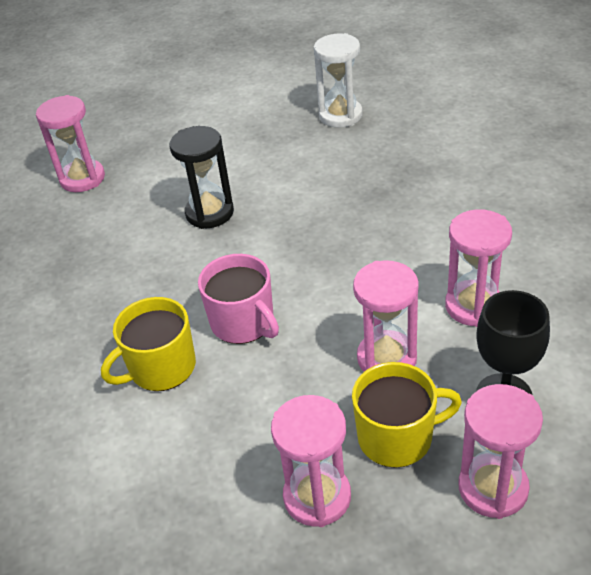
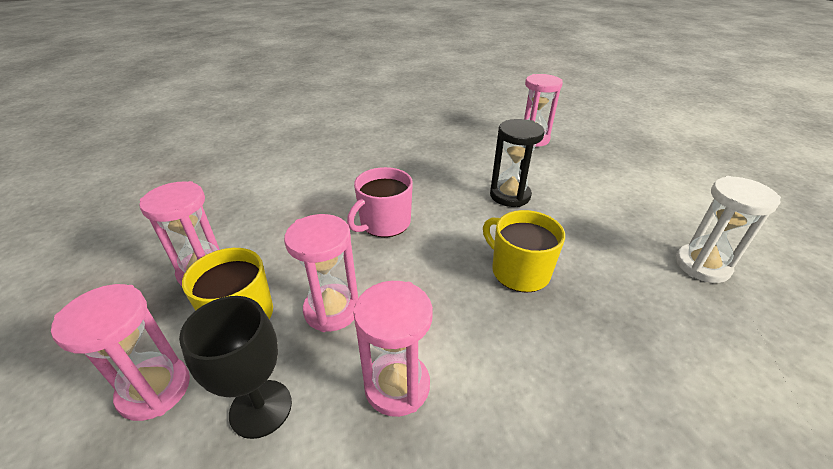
camera: 80 degrees right, 5 degrees down
(161, 368) = (345, 191): yellow mug -> yellow mug (519, 271)

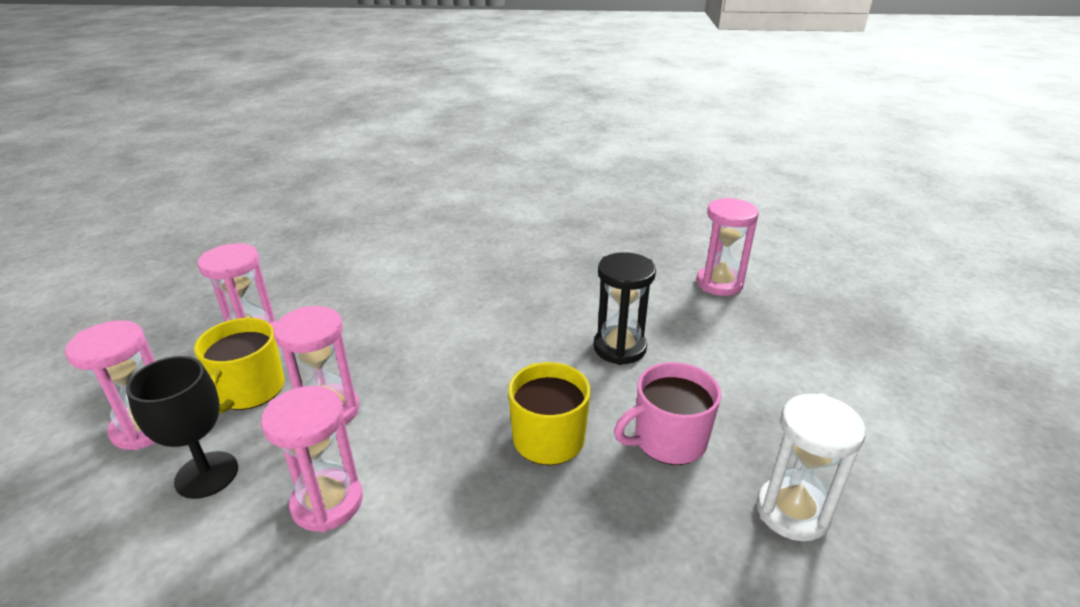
camera: 25 degrees right, 5 degrees down
(384, 223) = (450, 339): pink mug -> pink mug (668, 440)

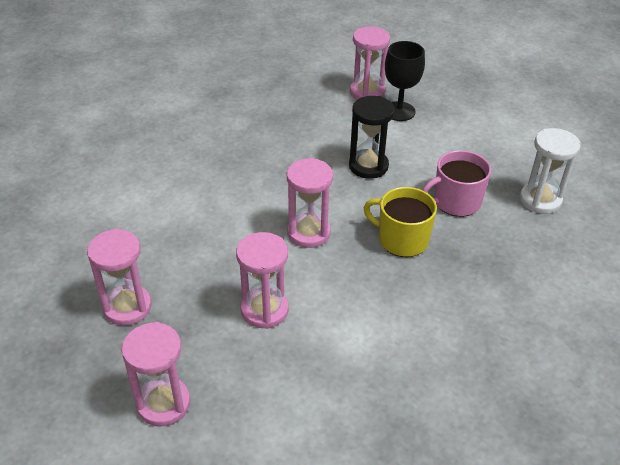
camera: 45 degrees left, 10 degrees up
(207, 475) = (255, 391): black goblet -> black goblet (399, 111)
(249, 390) = (191, 336): yellow mug -> none
(327, 503) = (346, 350): pink hourglass -> pink hourglass (308, 233)
(668, 440) = (455, 202): pink mug -> pink mug turned 45 degrees clockwise

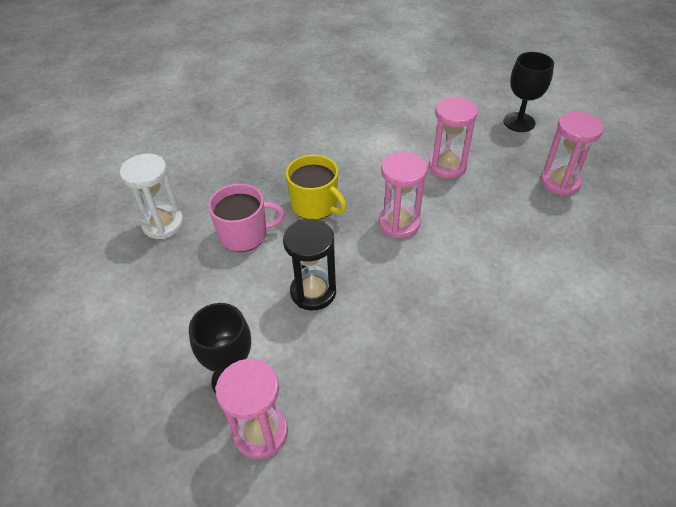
camera: 165 degrees left, 5 degrees up
(163, 404) = (519, 122): pink hourglass -> black goblet

